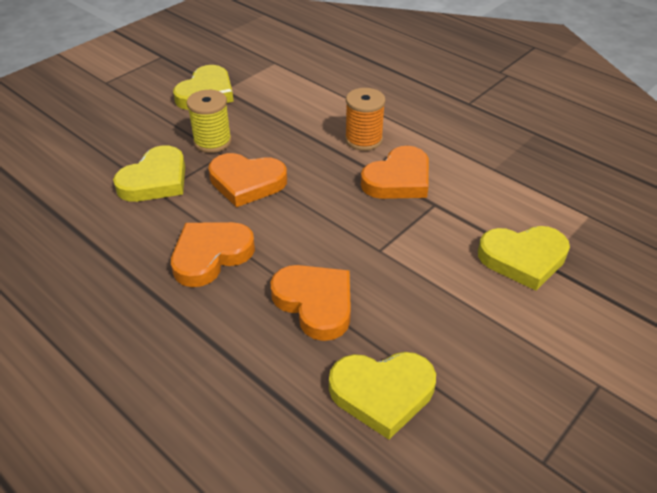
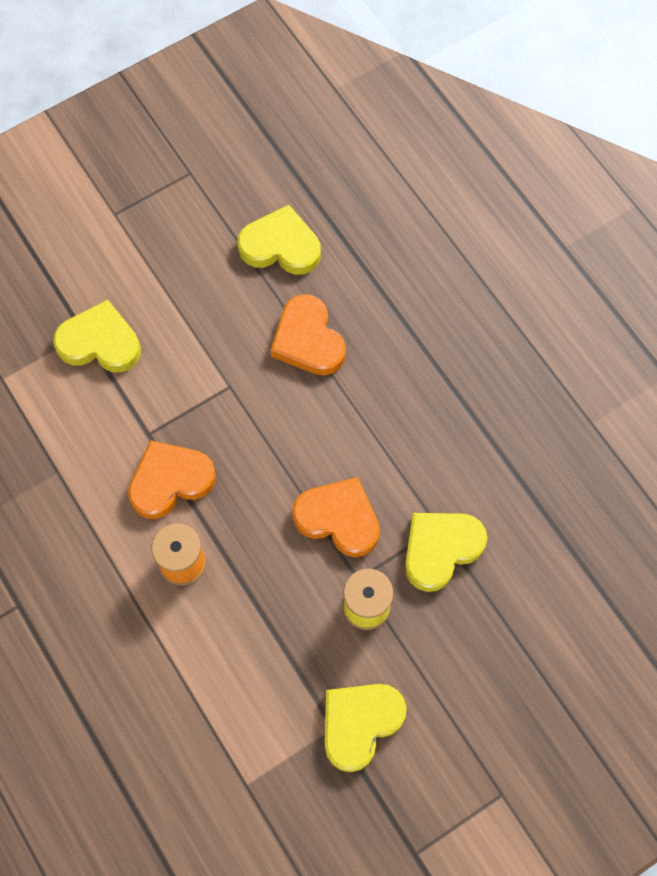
camera: 165 degrees left, 25 degrees up
(211, 255) = (393, 419): orange heart -> none

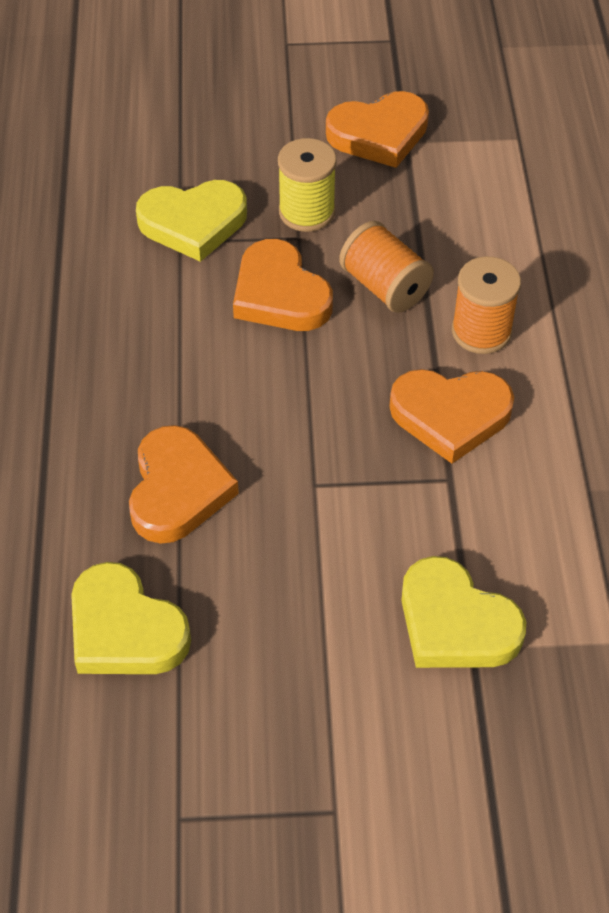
camera: 150 degrees left, 15 degrees down
(270, 566) = (385, 286): none -> orange spool
(360, 723) = (379, 134): yellow heart -> orange heart

